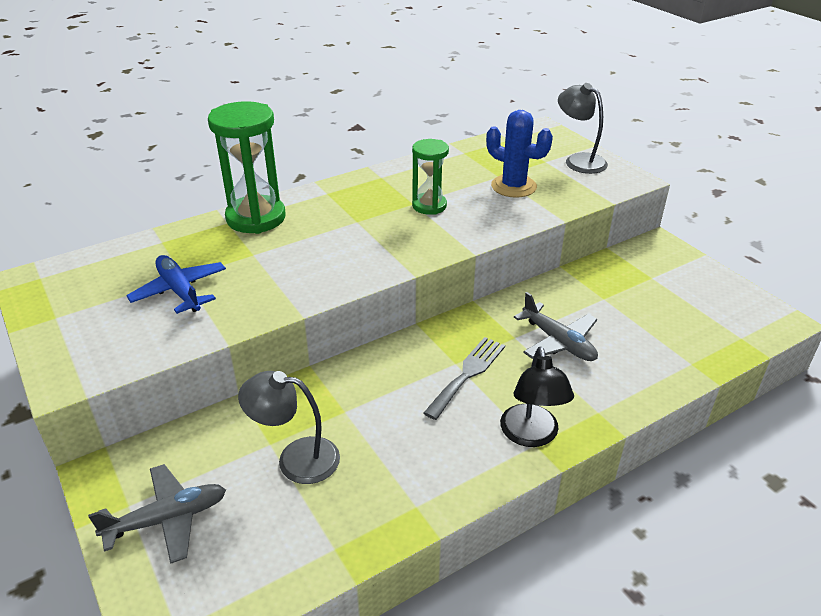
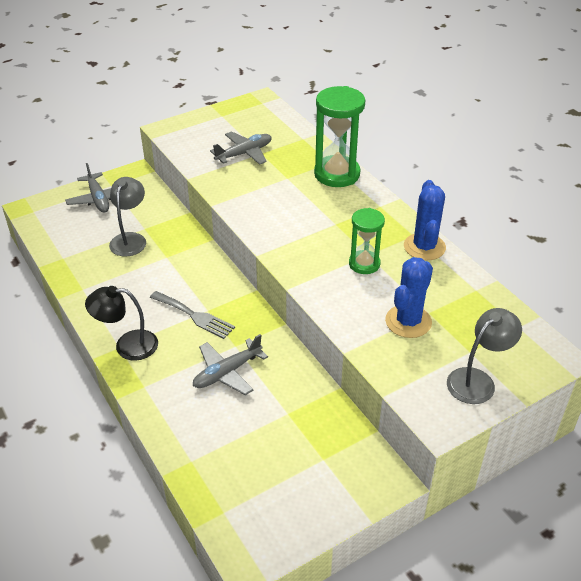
camera: 90 degrees right, 5 degrees up
(180, 291) = (244, 153): blue plane -> grey plane
(401, 172) = (424, 247): none -> blue cactus

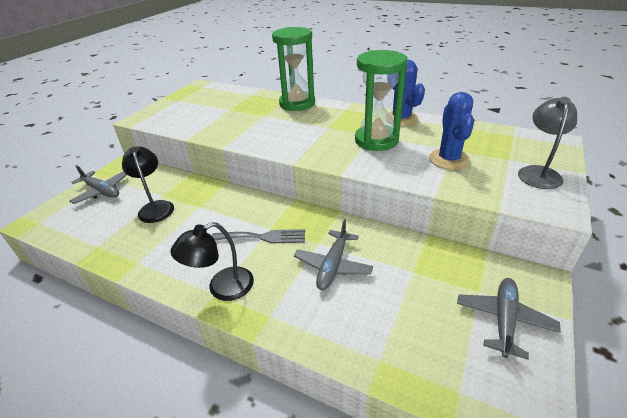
camera: 30 degrees left, 5 degrees down
(130, 239) = (155, 207): grey lamp -> black lamp
(244, 153) = (217, 113): grey plane -> grey plane (504, 320)
(364, 264) = (376, 140): green hourglass -> green hourglass, size x1.66

